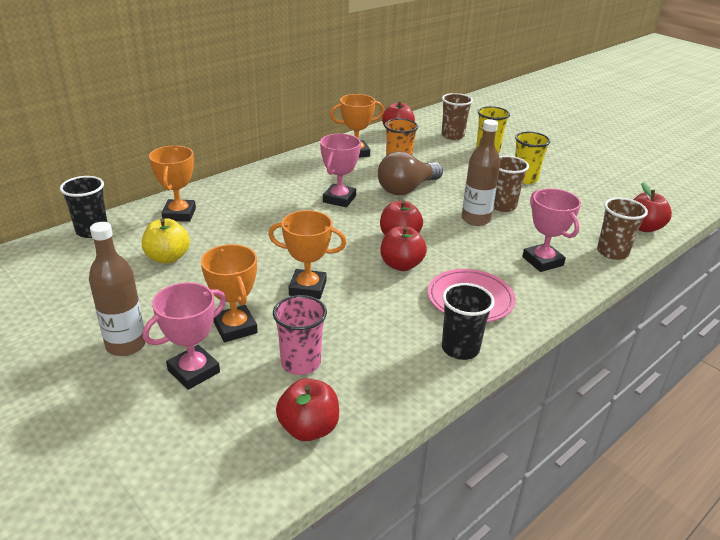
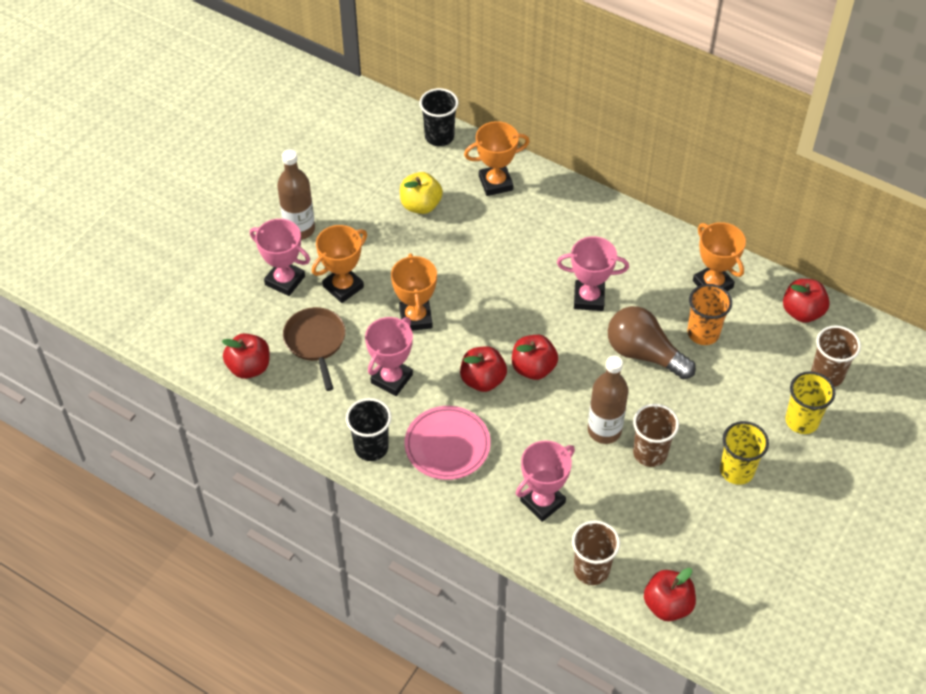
camera: 75 degrees right, 20 degrees up
(301, 363) = (316, 342): pink cup -> brown pan
(377, 318) = (392, 379): none -> pink trophy

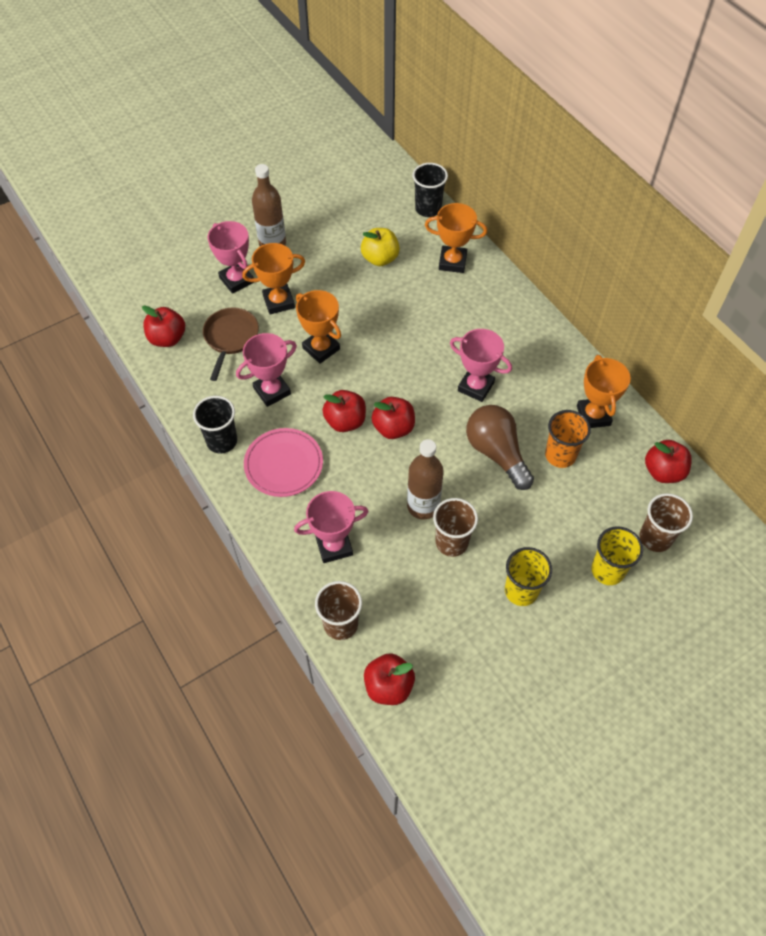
camera: 25 degrees right, 5 degrees up
(415, 318) = (321, 348): orange trophy -> orange trophy turned 60 degrees counterclockwise

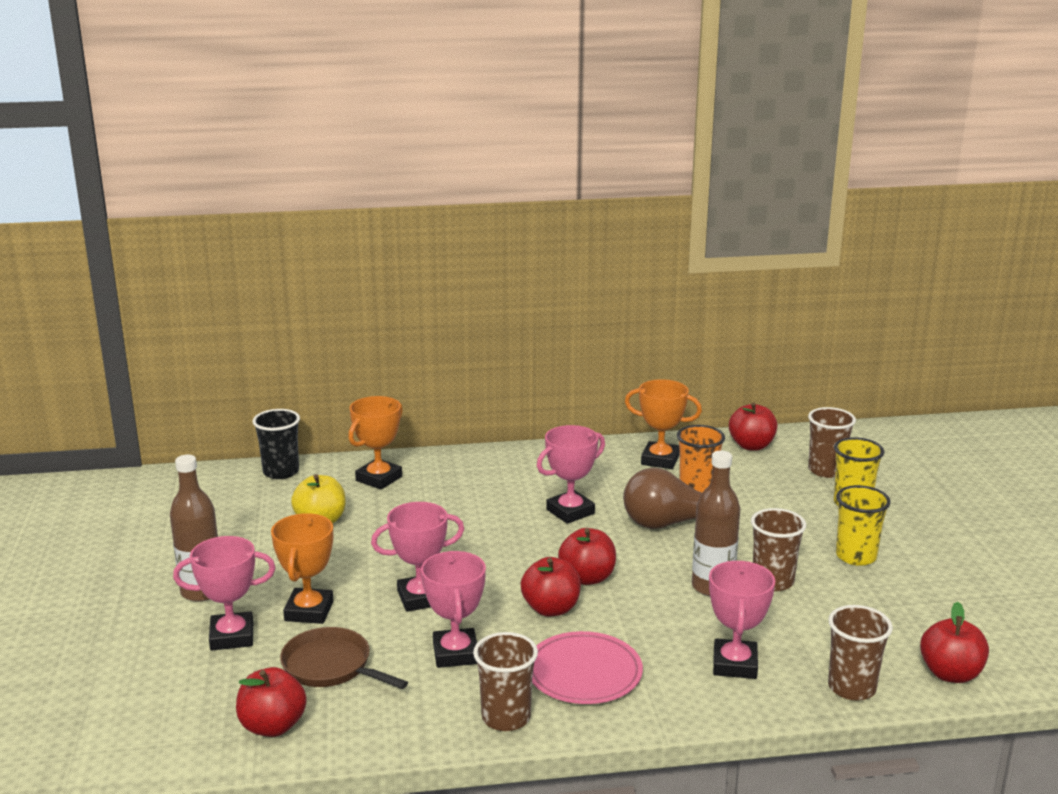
camera: 65 degrees left, 35 degrees down
(222, 441) = (506, 717): black cup -> brown cup
(321, 348) = (420, 598): orange trophy -> pink trophy

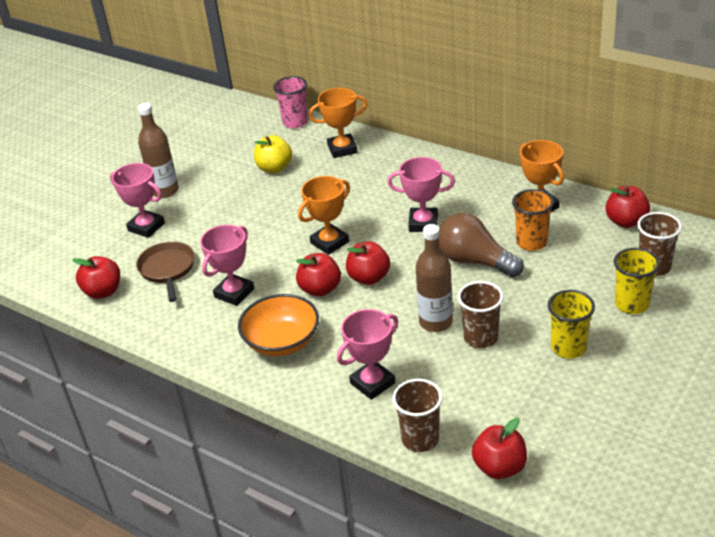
camera: 45 degrees right, 15 degrees up
(281, 472) = (295, 122): black cup -> pink cup
(309, 611) = (198, 228): orange trophy -> orange trophy (329, 242)
(420, 598) = (261, 247): pink trophy -> none
(506, 717) = (208, 347): brown cup -> none
(584, 673) = (282, 342): pink plate -> orange bowl

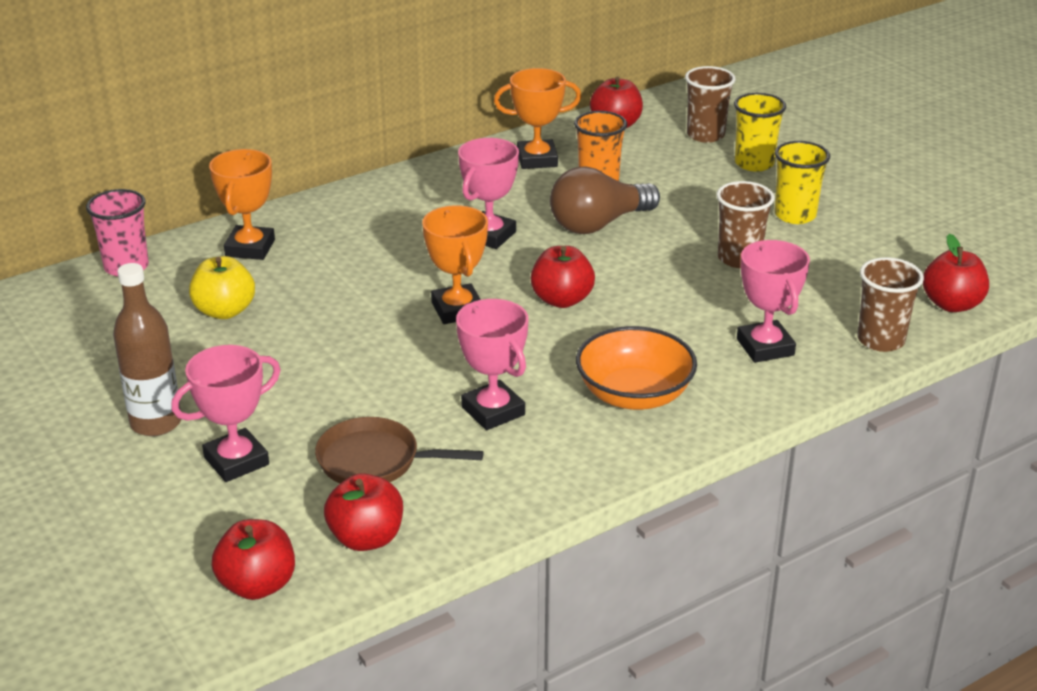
camera: 70 degrees left, 5 degrees down
(320, 289) = (551, 340): red apple -> red apple (257, 585)
(436, 322) = (688, 278): brown bottle -> none

